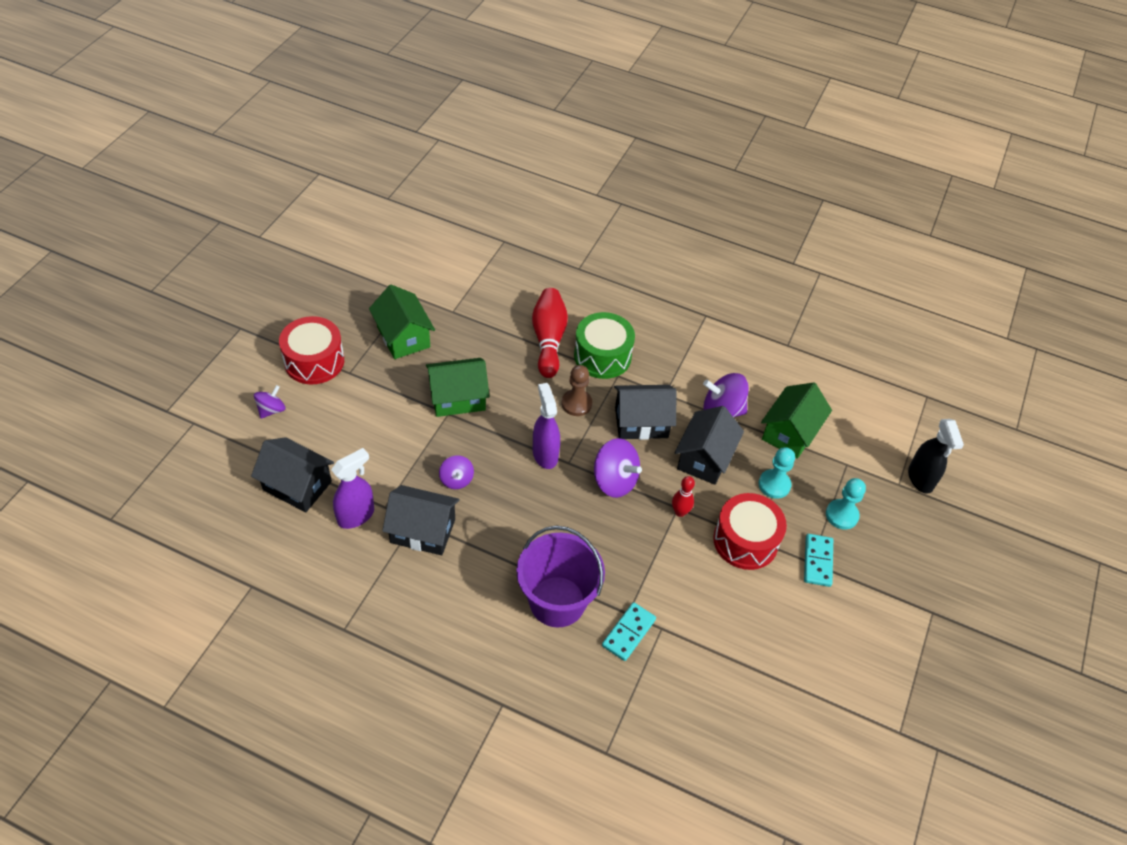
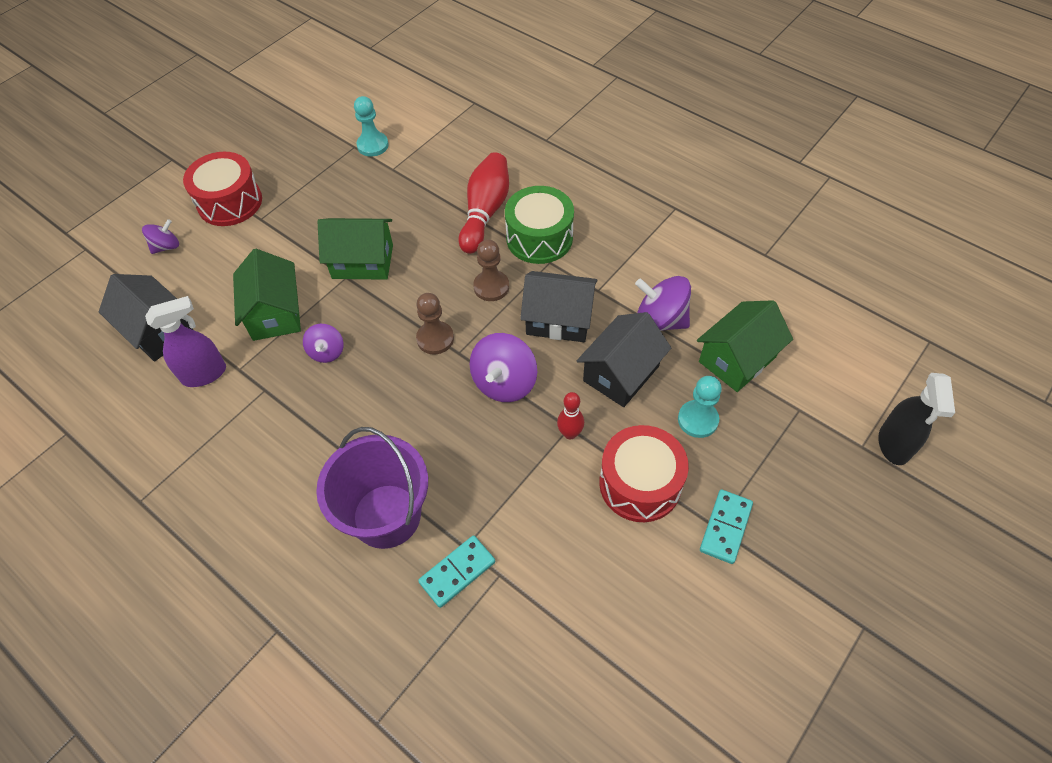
camera: 20 degrees right, 5 degrees up
(403, 337) = (330, 189): green house -> green house (275, 313)
(423, 531) = (268, 403): black house -> none
(545, 454) = (435, 339): purple spray bottle -> brown pawn
(614, 481) = (504, 382): purple spinning top -> purple spinning top turned 60 degrees clockwise
(841, 515) = (774, 473): turquoise pawn -> turquoise pawn (373, 145)

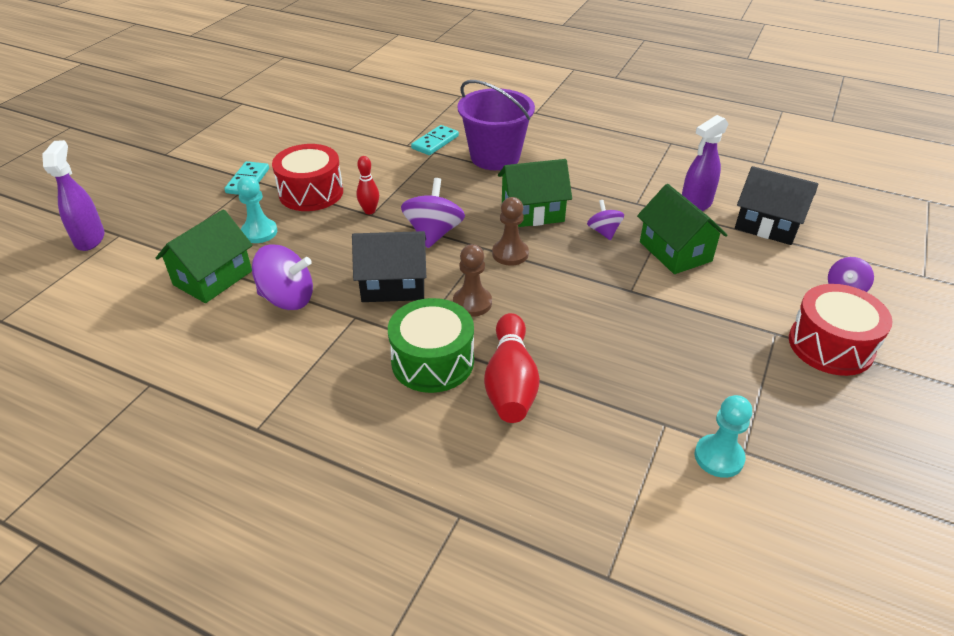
camera: 165 degrees right, 15 degrees down
(362, 262) = (623, 306): green house -> green house (532, 212)
(621, 373) = (327, 253): black house -> none
(894, 445) = (90, 239): black spray bottle -> purple spray bottle

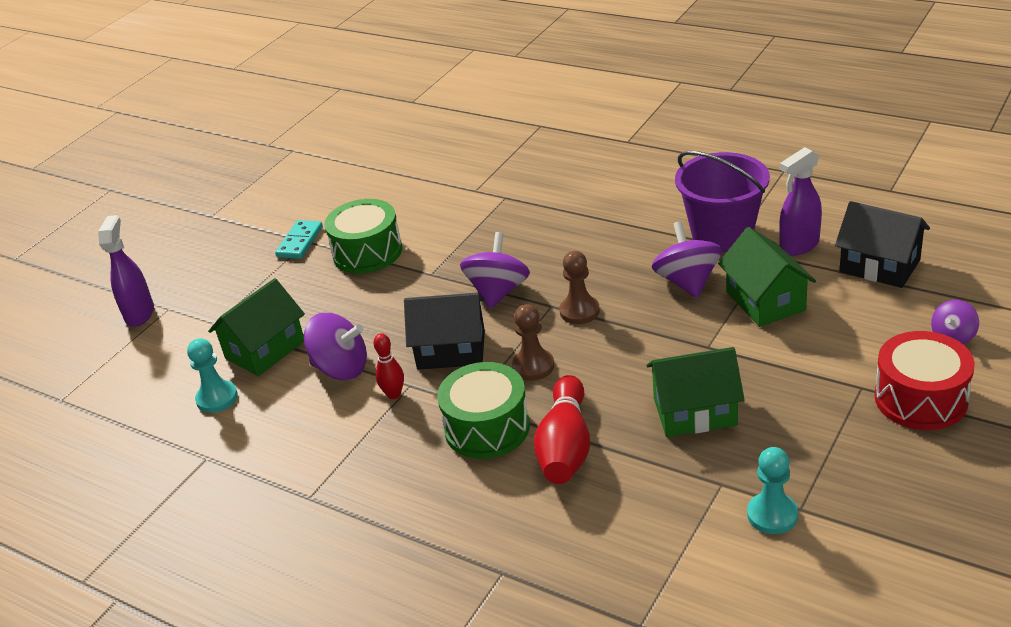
camera: 10 degrees right, 5 degrees down
(259, 232) = (312, 299): turquoise pawn -> turquoise pawn (217, 398)
(311, 193) = (367, 252): red drum -> green drum
(369, 211) = (430, 270): red bowling pin -> red bowling pin (394, 394)
(435, 142) = (507, 185): turquoise domino -> none
(495, 157) = (574, 199): purple bucket -> purple bucket (722, 234)
(532, 212) = (609, 263): green house -> green house (695, 412)
(604, 232) = (687, 282): purple spinning top -> purple spinning top, size x1.69

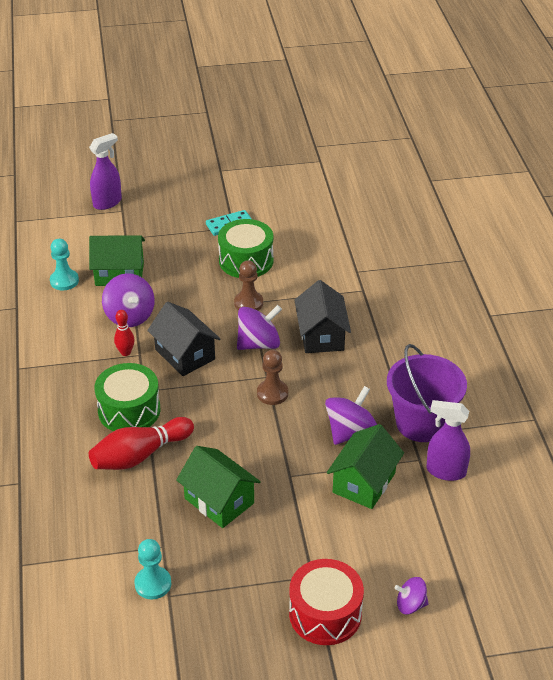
camera: 45 degrees right, 5 degrees up
(533, 366) = (200, 400): brown pawn -> brown pawn (248, 303)
(879, 266) = (461, 528): black house -> black house (321, 335)

